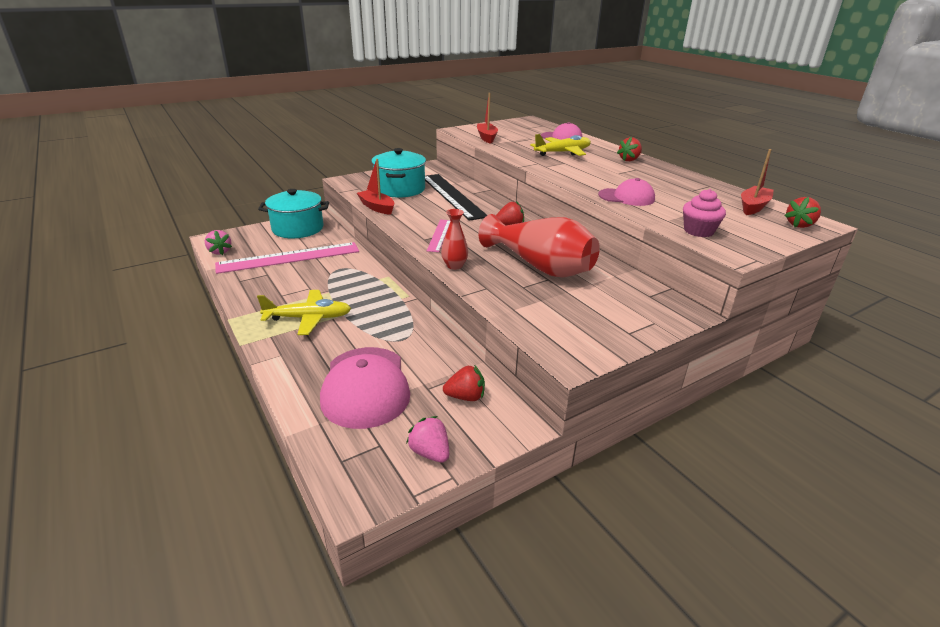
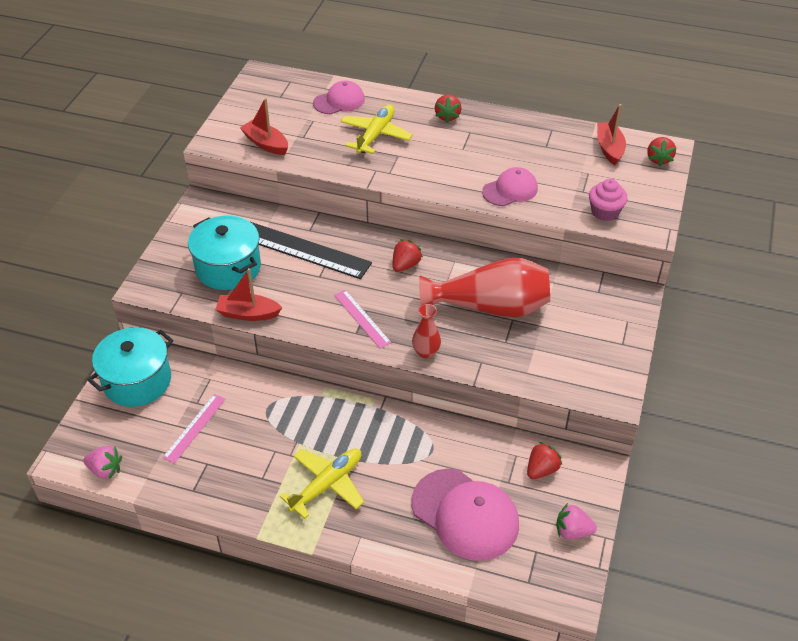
camera: 40 degrees left, 15 degrees up
(289, 258) = (194, 428): pink ruler -> pink ruler, size x0.51

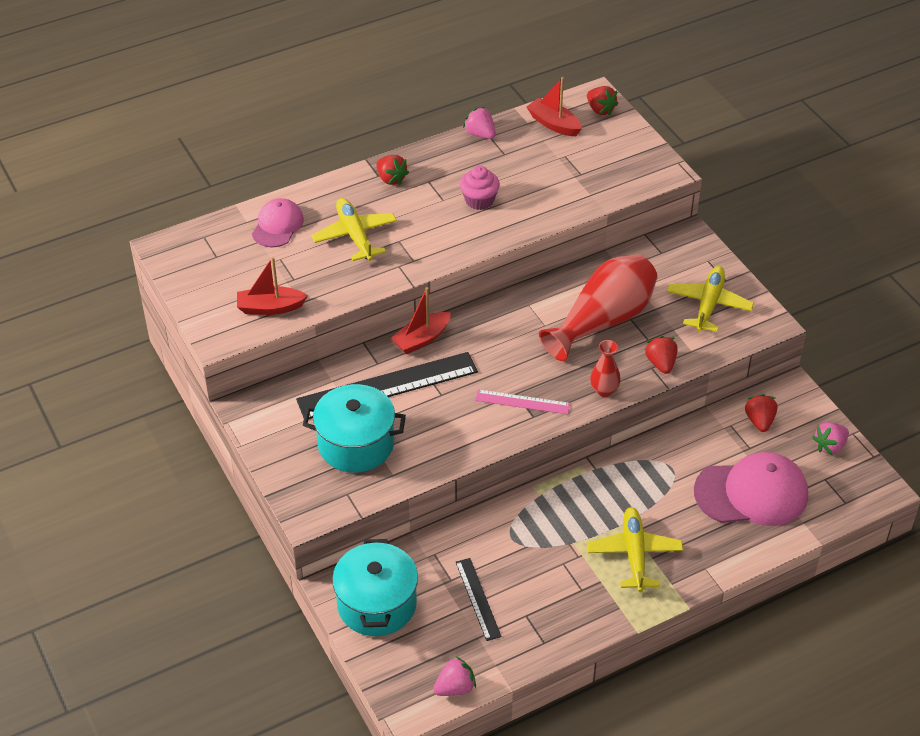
camera: 45 degrees left, 0 degrees up
(194, 428) = (478, 599): pink ruler -> black ruler
(248, 314) = (429, 467): red boat -> red boat (421, 339)
(405, 265) = (496, 335): red strawberry -> red strawberry (661, 363)
(510, 190) = (527, 210): pink cap -> none
(547, 125) = (480, 134): none -> pink strawberry
(584, 351) = (708, 304): none -> yellow plane
(605, 212) = (618, 180): pink cupcake -> pink cupcake (479, 200)

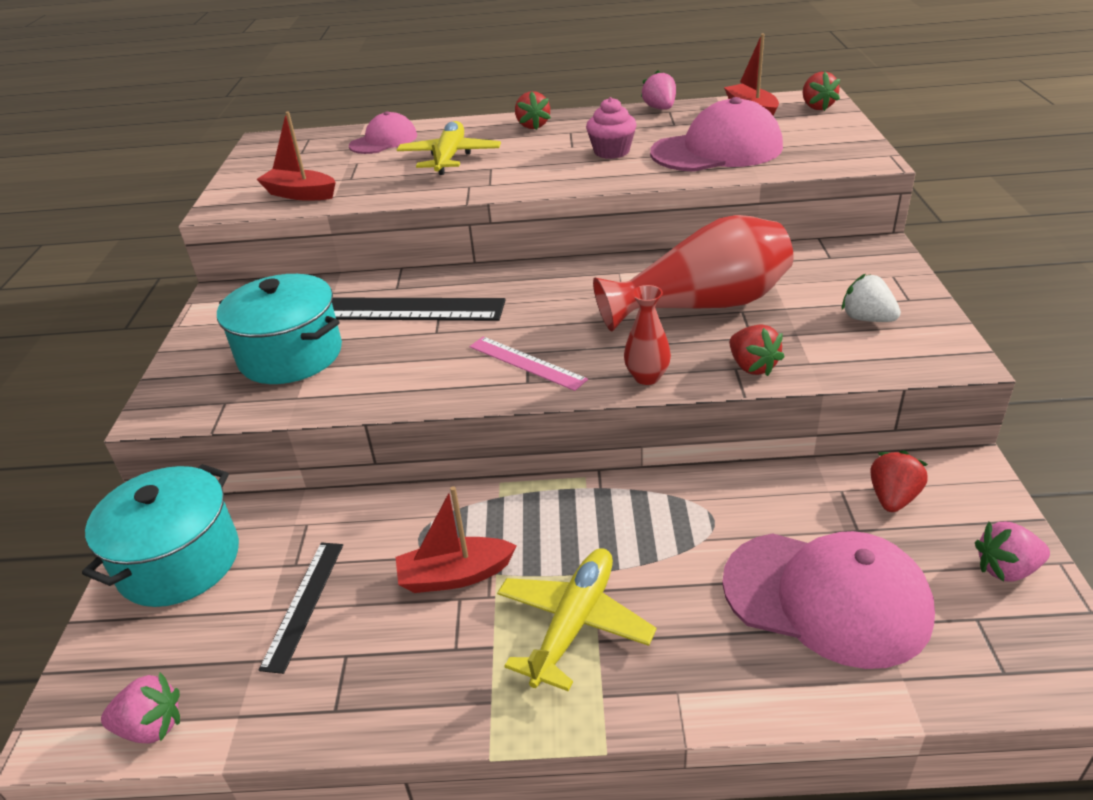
camera: 30 degrees right, 10 degrees down
(421, 339) = (465, 277): red boat -> red boat (455, 575)
(556, 182) = (717, 150): none -> pink cap
(661, 363) = (752, 366): red strawberry -> red strawberry turned 135 degrees clockwise
(708, 304) = (867, 319): yellow plane -> white strawberry

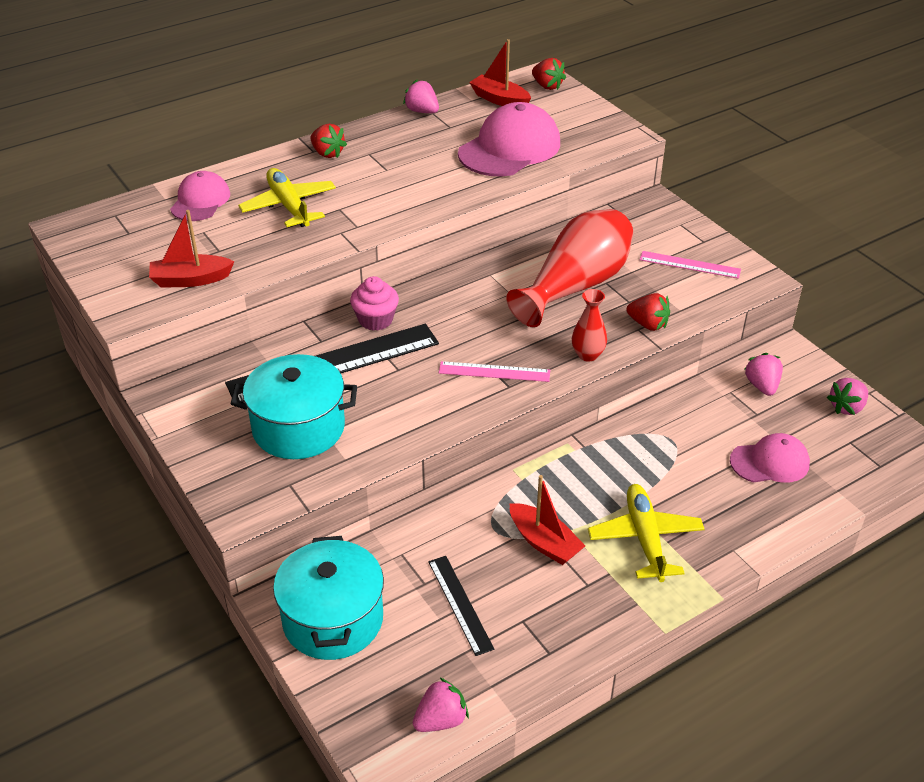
camera: 35 degrees left, 5 degrees up
(455, 575) = (544, 542): red boat -> red boat turned 90 degrees counterclockwise
(611, 152) = (427, 168): pink cupcake -> pink cupcake (375, 320)
(826, 597) = (770, 462): pink cap -> pink cap, size x0.59
(867, 319) = (689, 264): white strawberry -> pink ruler
(892, 498) = (762, 386): red strawberry -> pink strawberry

